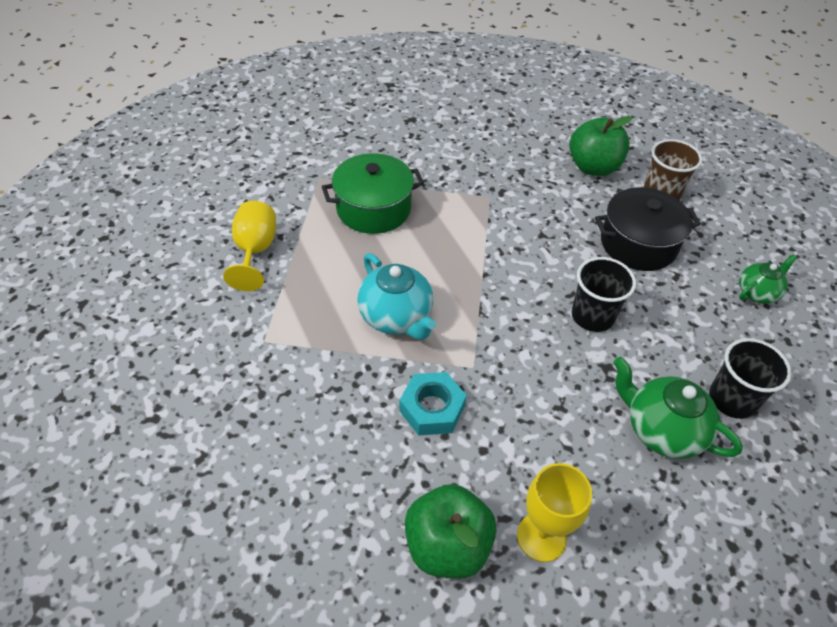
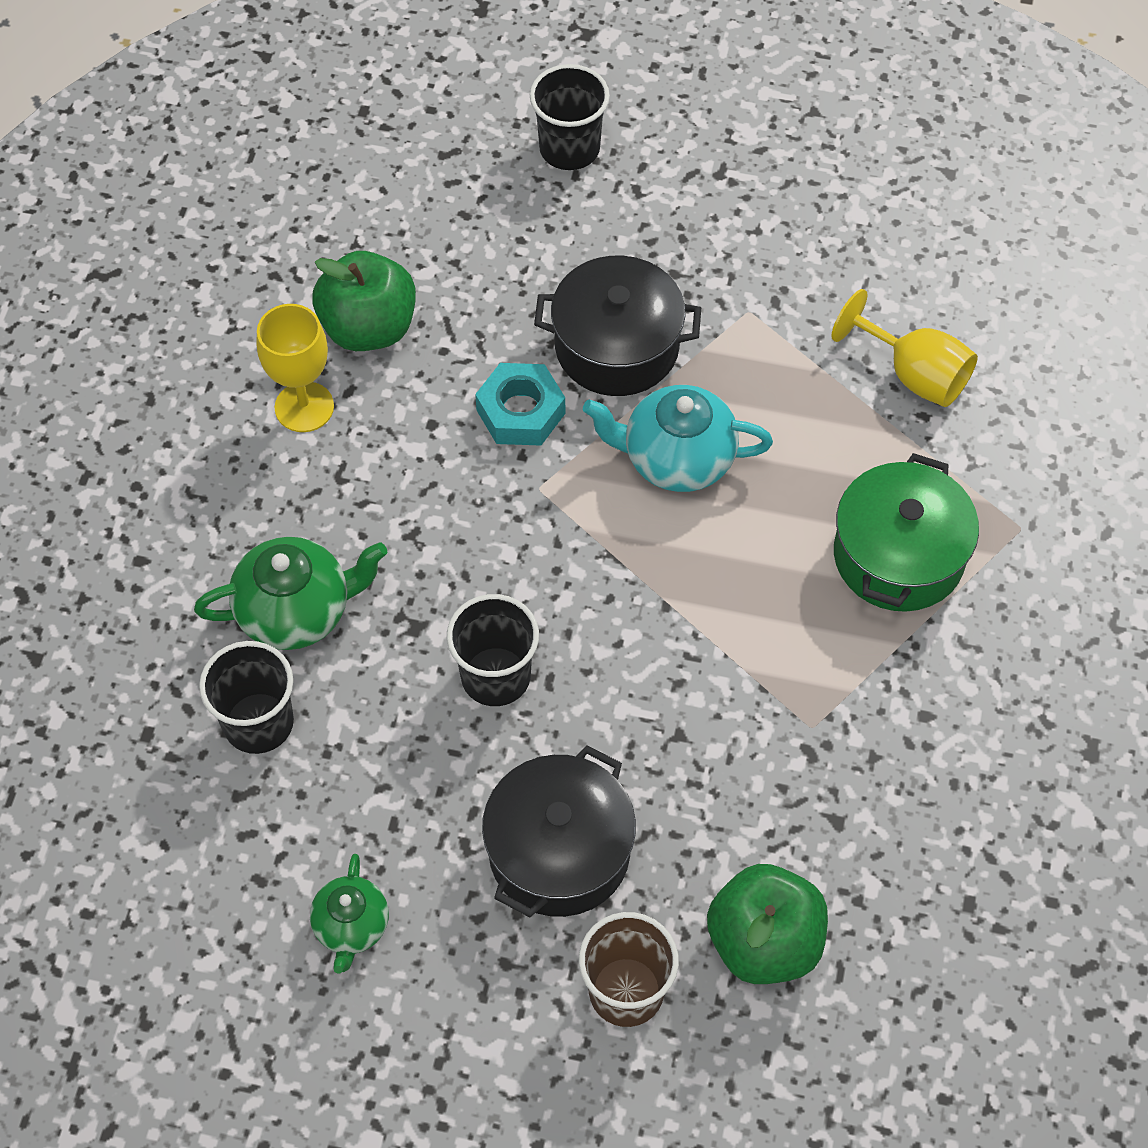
camera: 130 degrees right, 10 degrees up
(185, 528) = (569, 149): none -> black cup
(343, 389) = (617, 346): none -> black pot

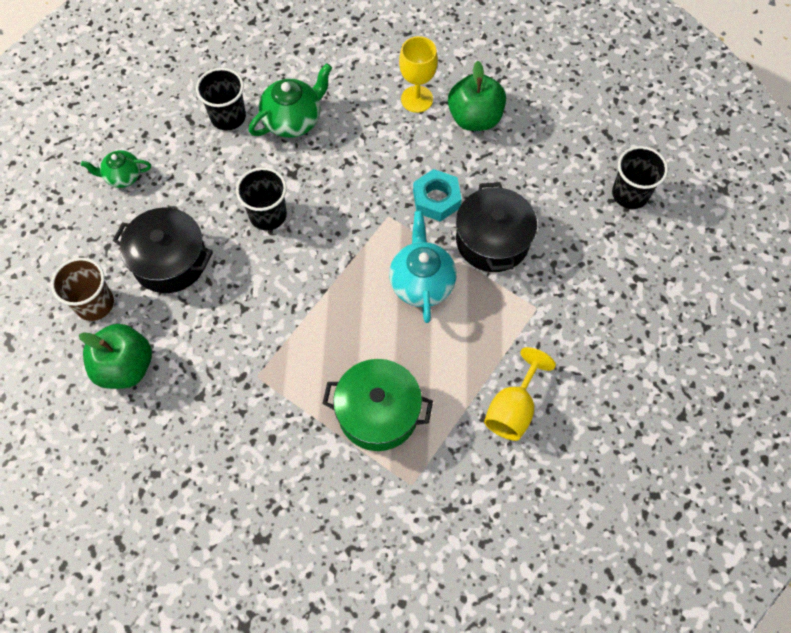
camera: 80 degrees right, 5 degrees up
(296, 611) = (293, 120): green teapot -> green teapot turned 105 degrees counterclockwise

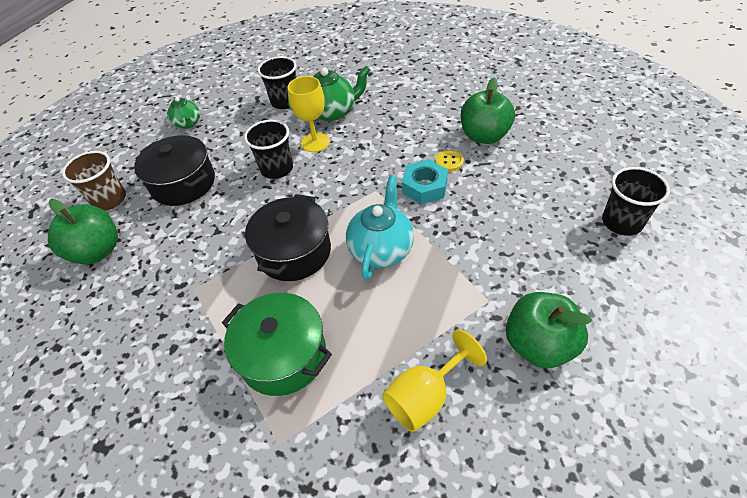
camera: 25 degrees right, 15 degrees down
(123, 176) = (188, 123): green teapot -> green teapot turned 135 degrees counterclockwise
(417, 99) = (438, 115): yellow goblet -> yellow goblet (315, 142)
(450, 161) = (449, 161): none -> yellow button
(492, 240) = (464, 230): black pot -> black pot (294, 252)
(589, 336) = (539, 344): none -> green apple

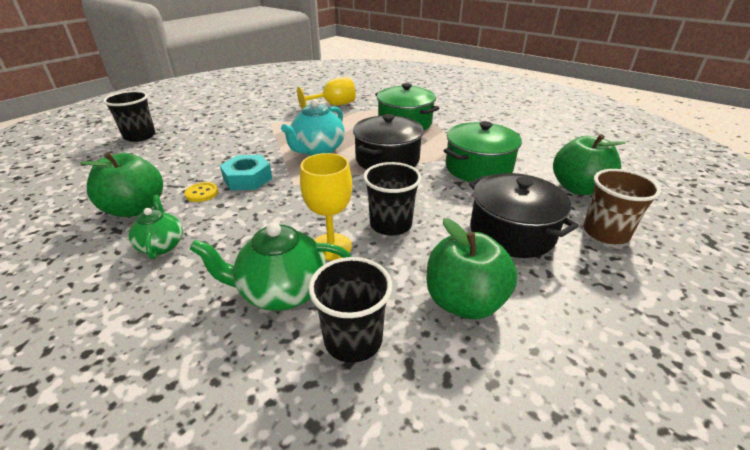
camera: 170 degrees left, 15 degrees down
(188, 123) = (547, 337): green teapot -> green teapot (161, 245)
(191, 261) = (478, 168): none -> green pot
(539, 344) = (262, 109): green apple -> green apple (464, 302)

